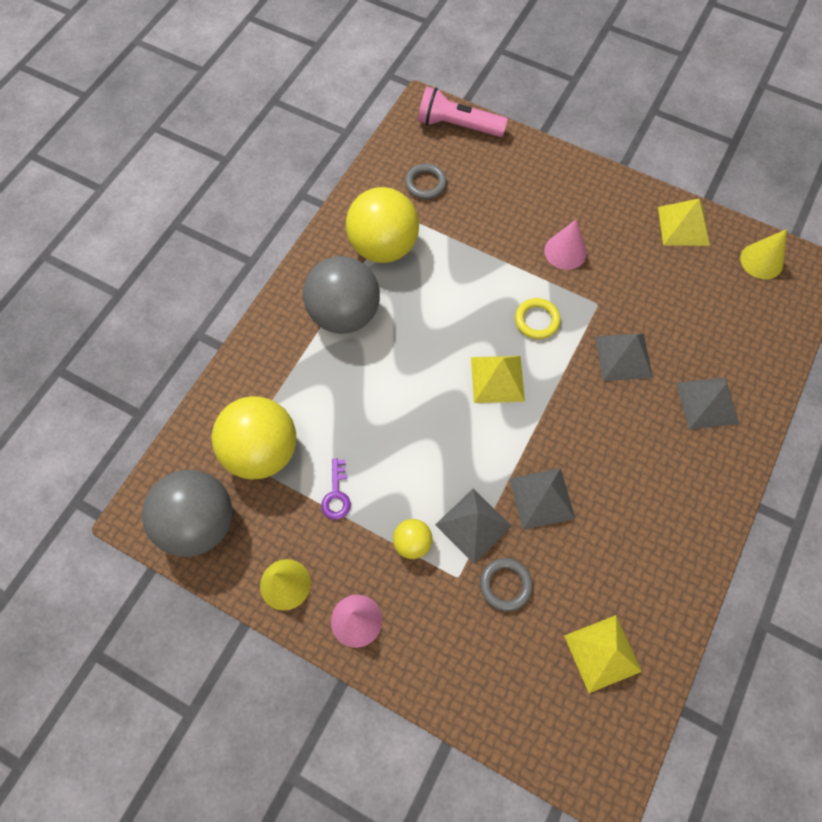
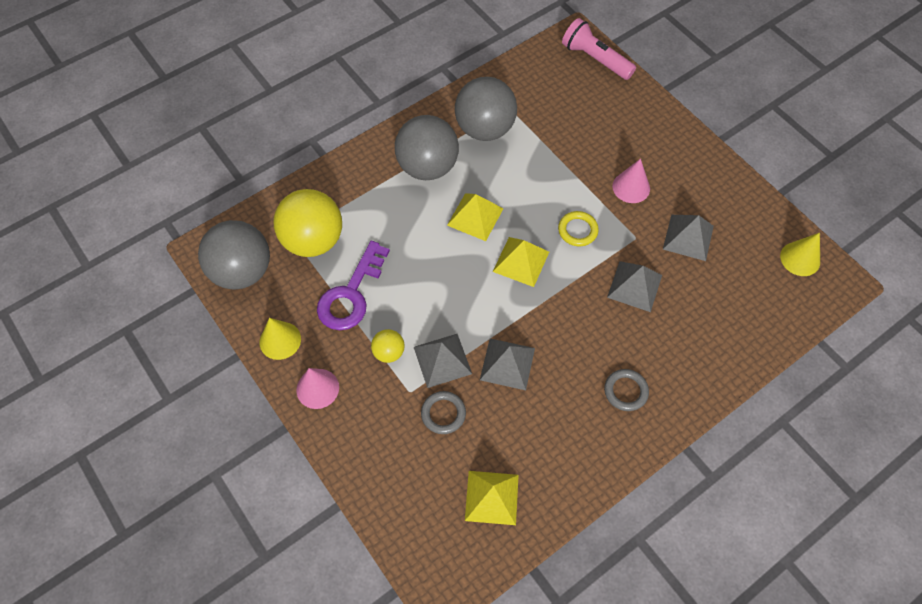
camera: 25 degrees right, 5 degrees down
(336, 494) = (351, 294): purple key -> purple key, size x2.00
(383, 246) = (485, 129): yellow ball -> grey ball
(425, 183) = (544, 94): grey ring -> grey ring (625, 391)
(683, 226) = (745, 205): yellow pyramid -> yellow pyramid (475, 217)
(707, 402) = (686, 350): grey pyramid -> grey pyramid (688, 237)

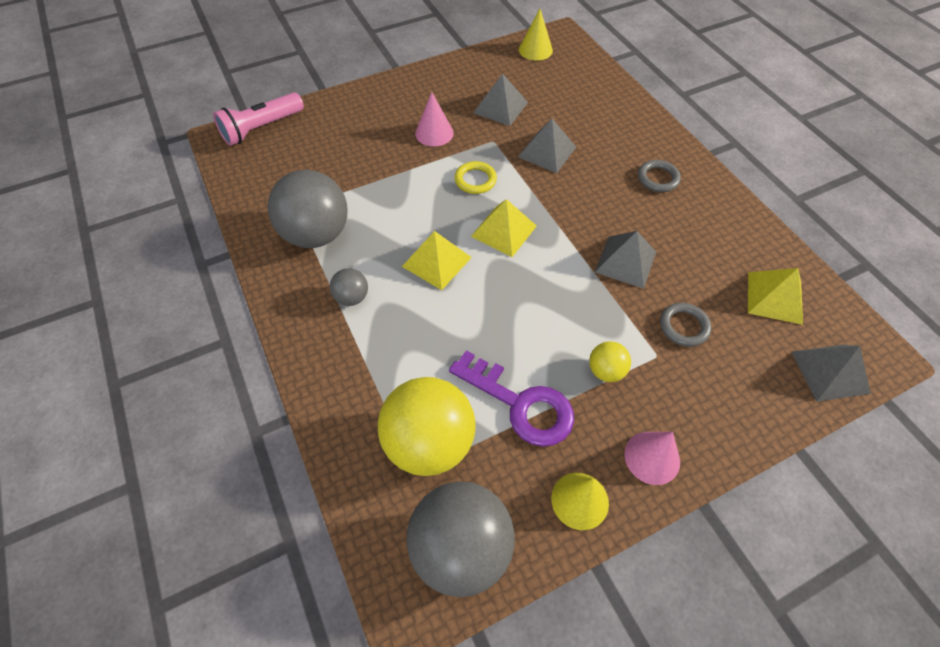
camera: 80 degrees left, 5 degrees down
(427, 167) = (352, 297): grey ball -> grey ball, size x0.47
(442, 360) = (618, 318): grey pyramid -> grey pyramid (830, 372)

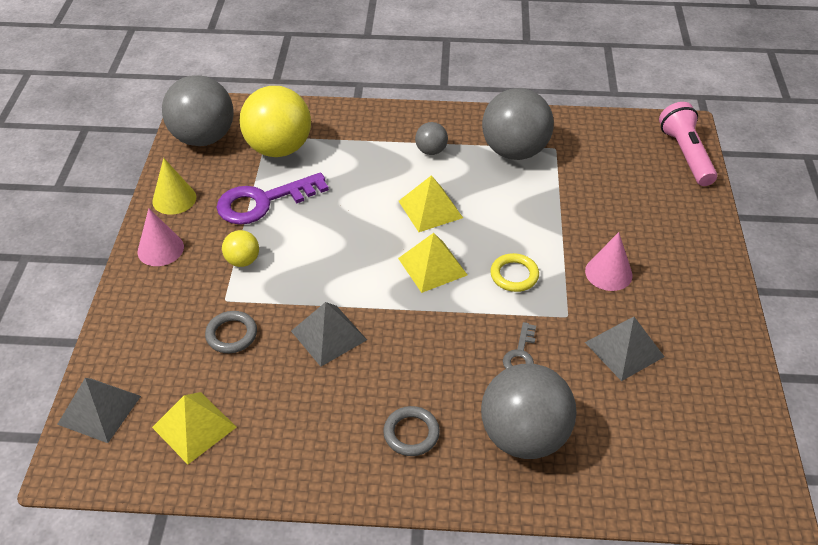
camera: 120 degrees right, 10 degrees down
(535, 50) = (737, 448): yellow cone -> none
(547, 151) = (520, 354): grey pyramid -> grey key
(608, 129) = (524, 436): none -> grey ball

